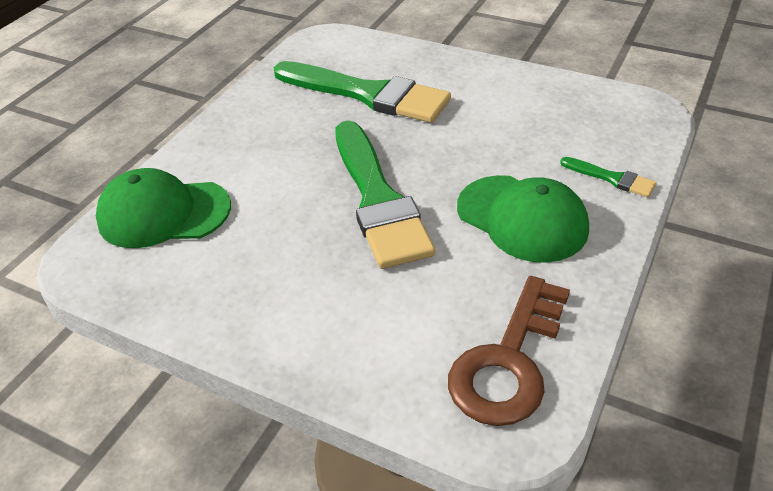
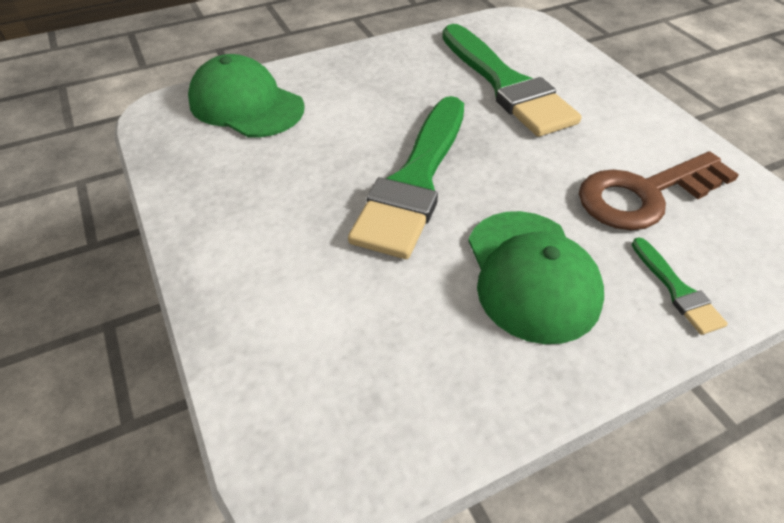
camera: 35 degrees right, 5 degrees up
(508, 362) = (366, 407): brown key -> brown key (644, 195)

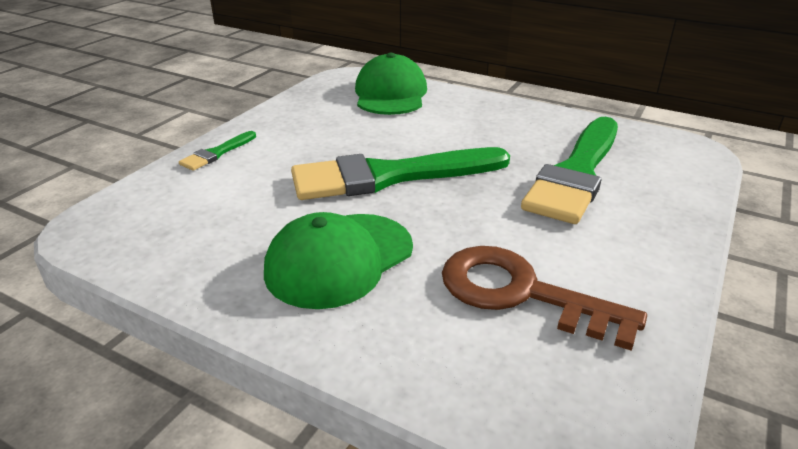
camera: 55 degrees right, 15 degrees down
(677, 290) = (401, 348): green brush -> green brush (217, 153)

